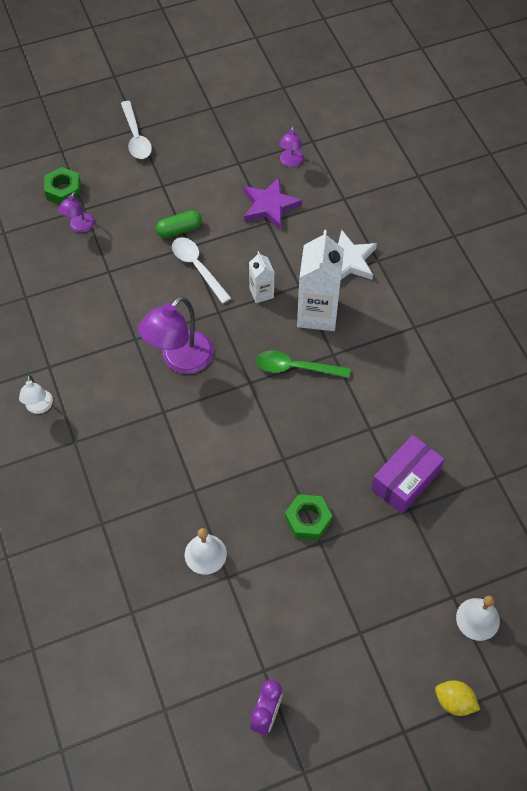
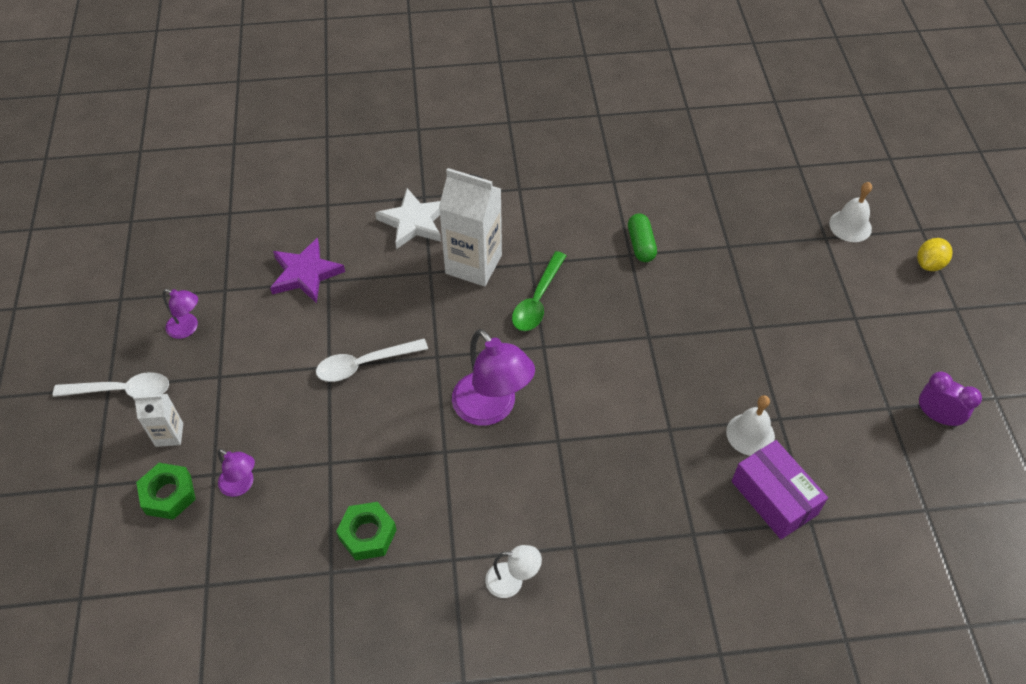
camera: 75 degrees left, 5 degrees down
(179, 230) = (299, 372): green capsule -> green capsule (641, 245)
(261, 293) = (426, 309): white carton -> white carton (169, 435)
(291, 162) = (251, 239): purple lamp -> purple lamp (188, 328)
(308, 520) = (725, 332): green nut -> green nut (367, 534)
(405, 480) = (697, 241): purple box -> purple box (774, 498)

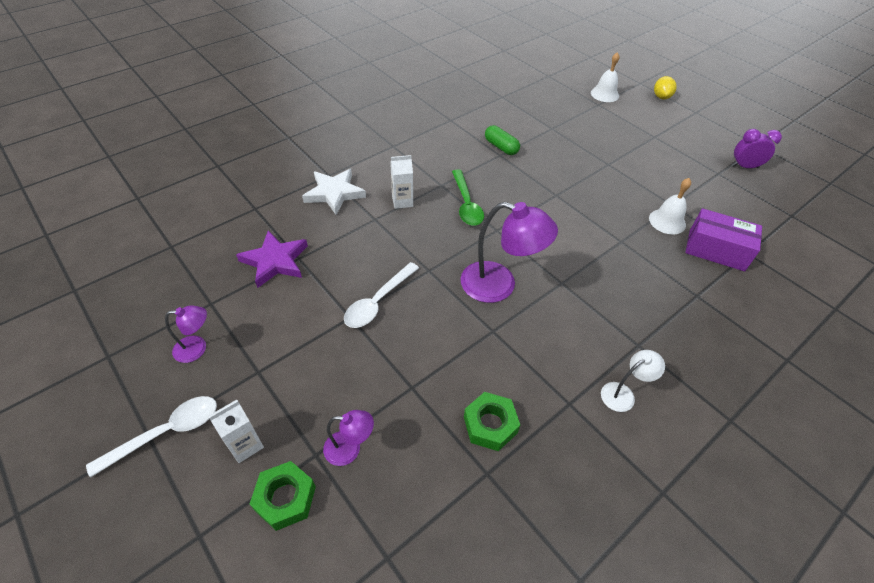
camera: 35 degrees left, 5 degrees down
(473, 264) = (402, 201): white carton -> white carton, size x0.52

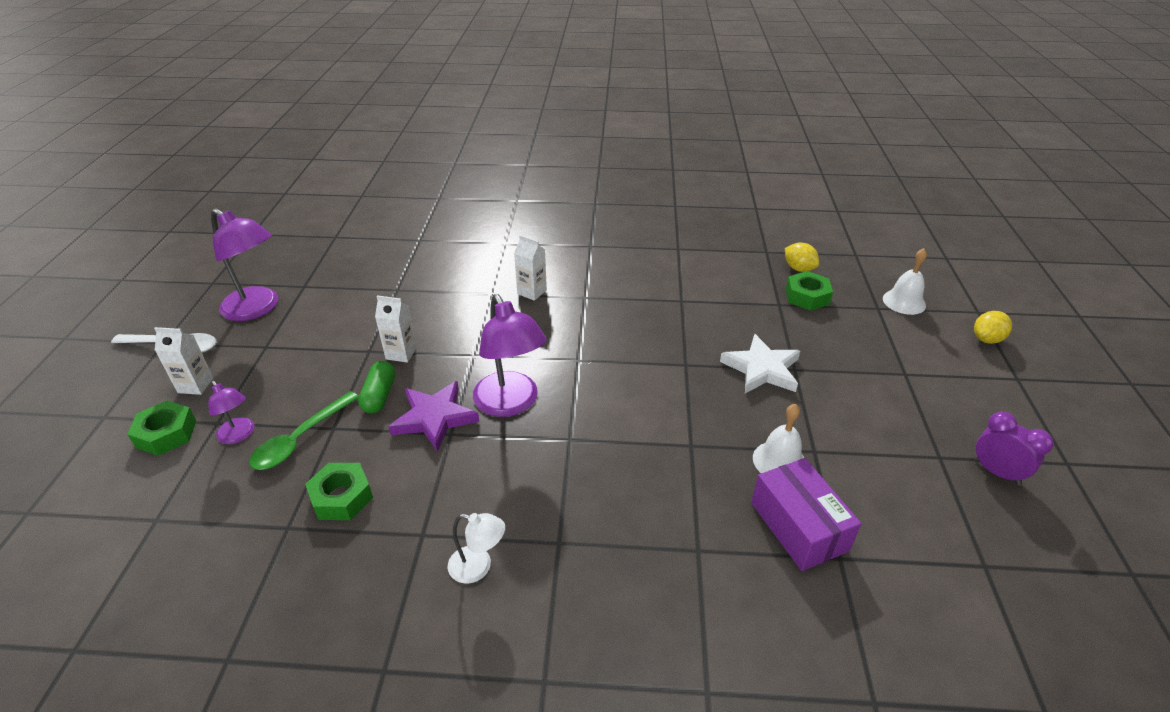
camera: 45 degrees right, 10 degrees down
(197, 348) = (257, 309): purple lamp -> purple lamp, size x1.90
(275, 261) = (379, 283): purple star -> purple star (434, 418)
(334, 193) = (489, 258): white star -> white star (762, 369)
(377, 302) = (401, 353): white spoon -> white carton
(466, 204) = (583, 324): green spoon -> green spoon (300, 439)
(501, 147) = (693, 294): green capsule -> green capsule (379, 395)
(533, 99) = (799, 269): none -> yellow lemon
(559, 115) = (807, 296): none -> green nut

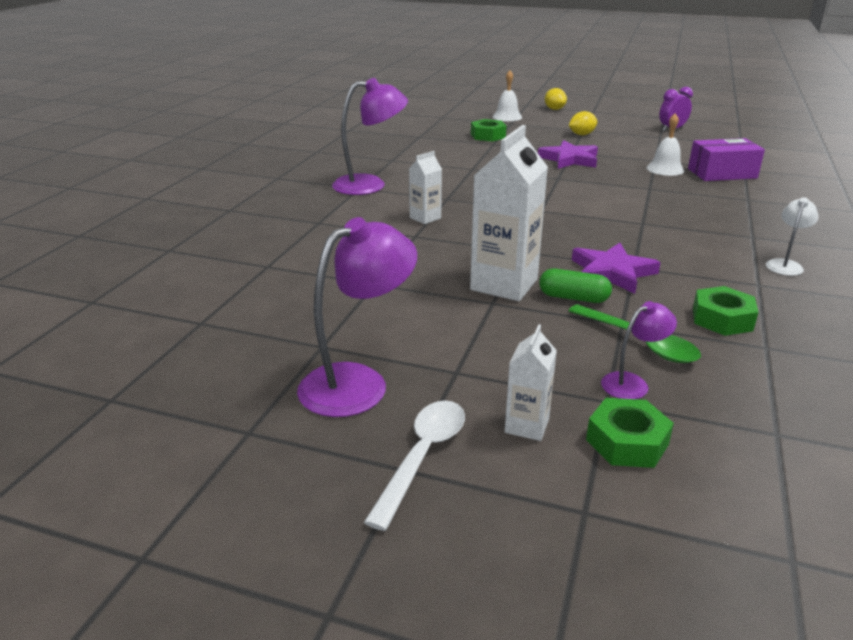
camera: 75 degrees left, 10 degrees down
(401, 353) = (504, 284): white carton -> white carton, size x1.93
(511, 404) = (596, 240): purple lamp -> purple lamp (370, 185)
(762, 369) = (569, 159): white star -> purple star
(799, 269) = (450, 132): yellow lemon -> yellow lemon (581, 134)

